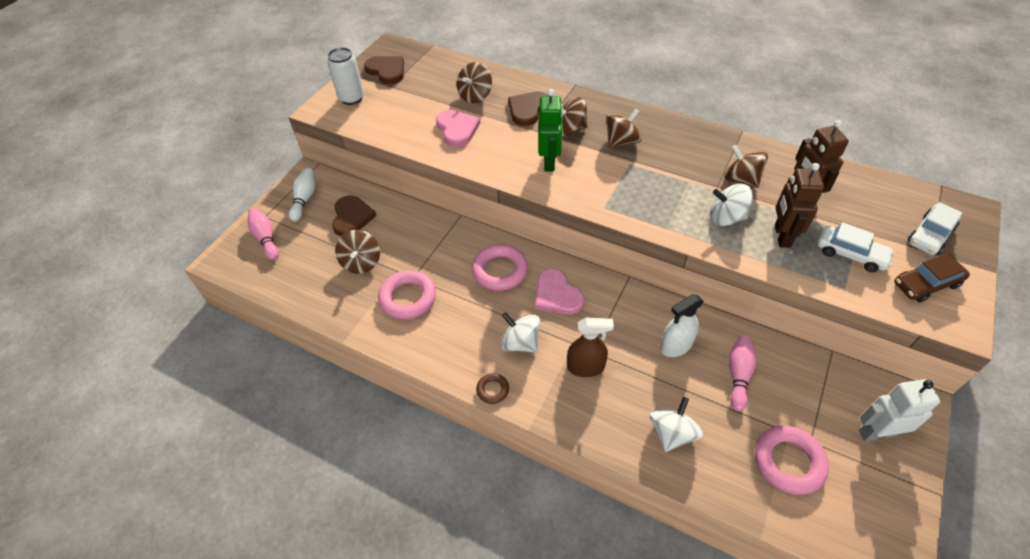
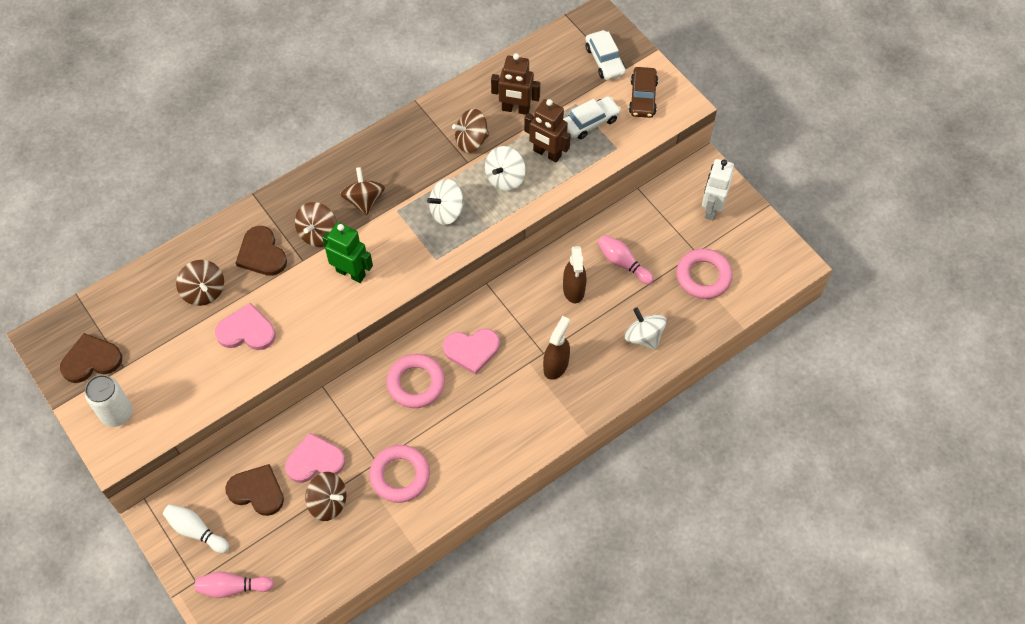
camera: 65 degrees left, 10 degrees up
(394, 238) = (315, 460): none -> pink heart
(492, 390) = (538, 445): brown ring -> none
(520, 343) = (504, 403): white spinning top -> white spinning top (446, 211)
(676, 346) = (573, 289): white spray bottle -> brown spray bottle

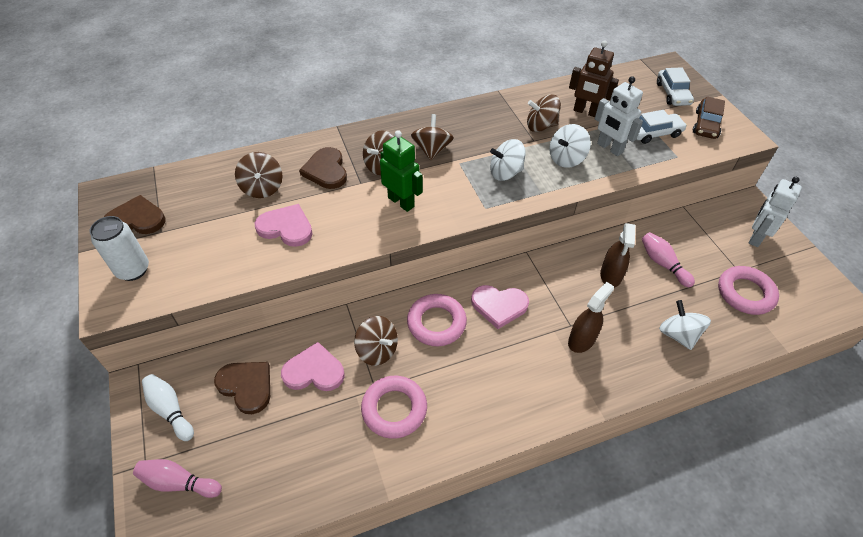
camera: 15 degrees right, 10 degrees down
(328, 502) = (312, 417): brown spinning top -> brown spinning top (377, 350)
(547, 153) = (609, 148): brown robot -> white robot

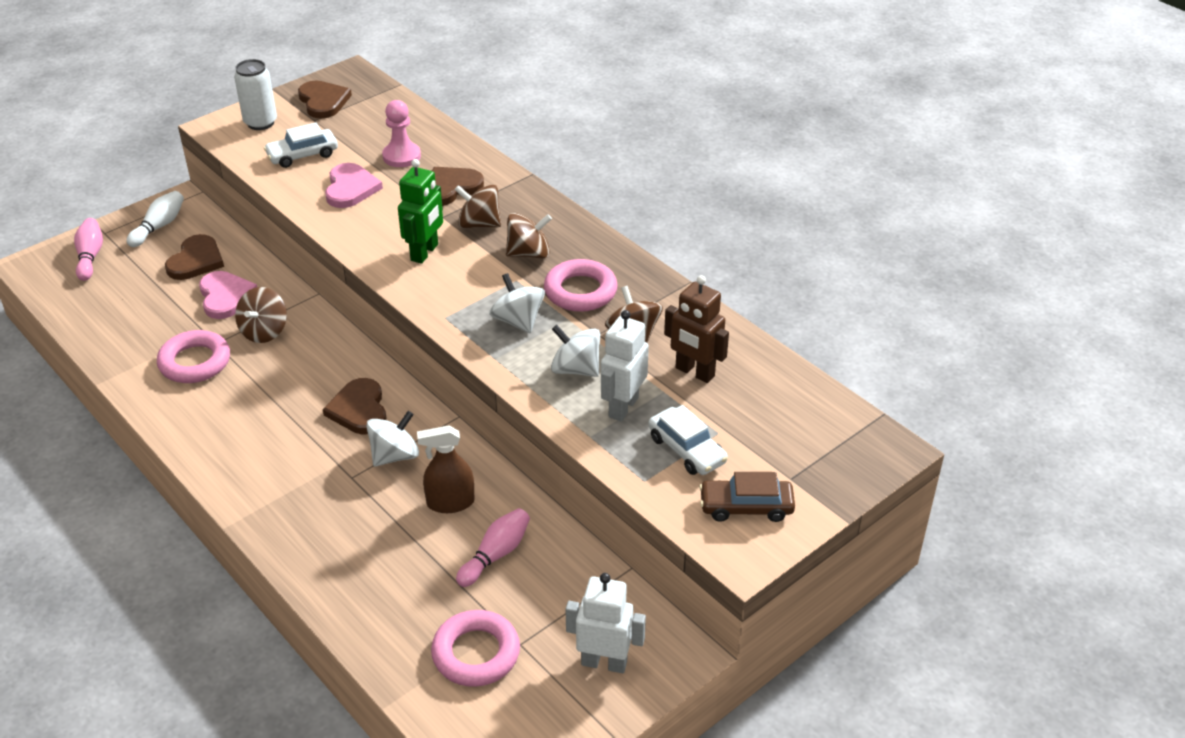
camera: 70 degrees right, 10 degrees down
(262, 188) = (401, 156): brown spinning top -> pink pawn
(436, 323) = (315, 365): pink ring -> pink ring (580, 291)
(499, 306) = (359, 409): pink heart -> brown heart
(581, 340) = (331, 490): brown spray bottle -> none
(586, 112) = (694, 372): brown robot -> brown robot turned 60 degrees counterclockwise
(672, 94) = (807, 460): white car -> white car (302, 155)
(678, 334) = (372, 583): white spinning top -> white spinning top (395, 455)

